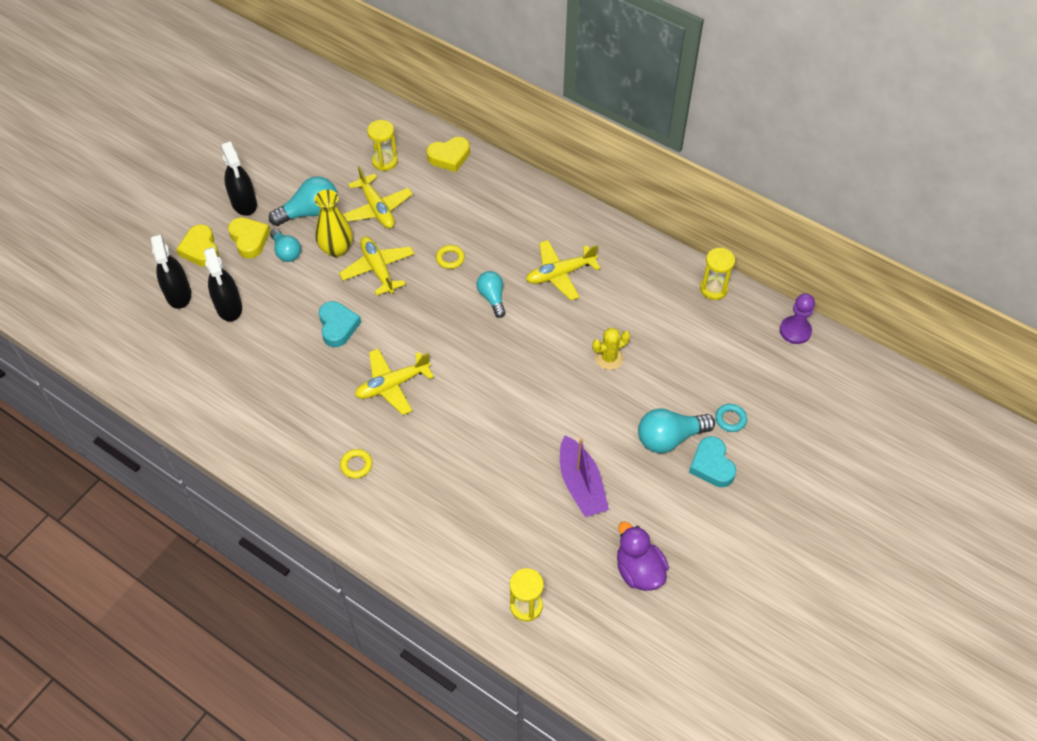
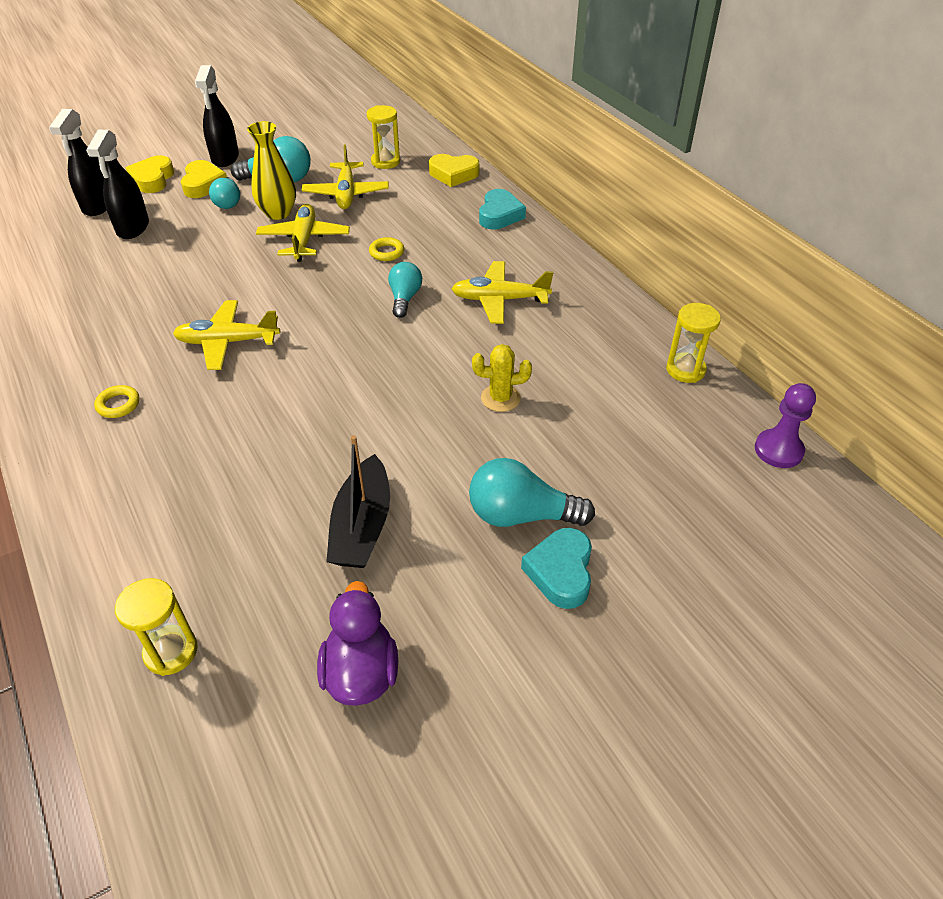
camera: 25 degrees right, 10 degrees down
(338, 326) = (220, 274): turquoise heart -> turquoise heart (499, 215)
(581, 485) = (362, 526): purple boat -> black boat
(730, 419) = (623, 523): turquoise ring -> none

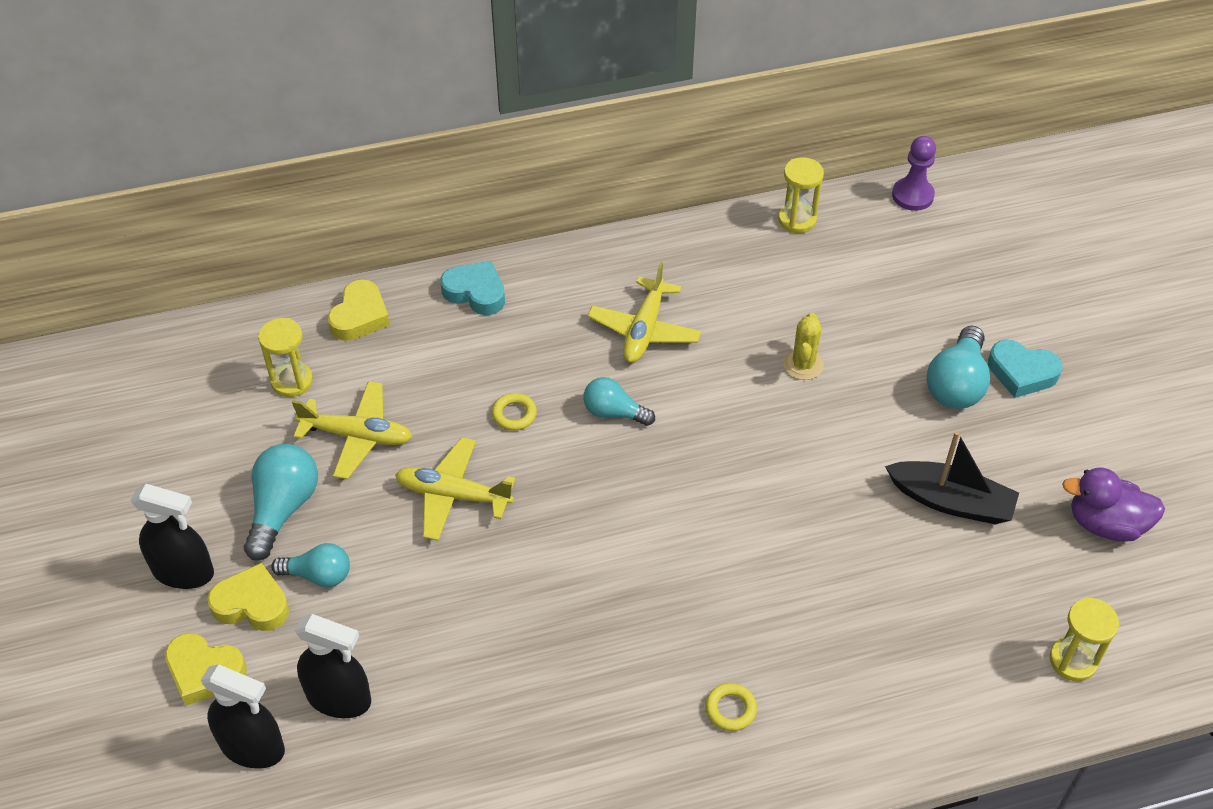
camera: 75 degrees left, 5 degrees up
(228, 342) = (645, 593): yellow plane -> none
(278, 213) = (374, 518): yellow vase -> none

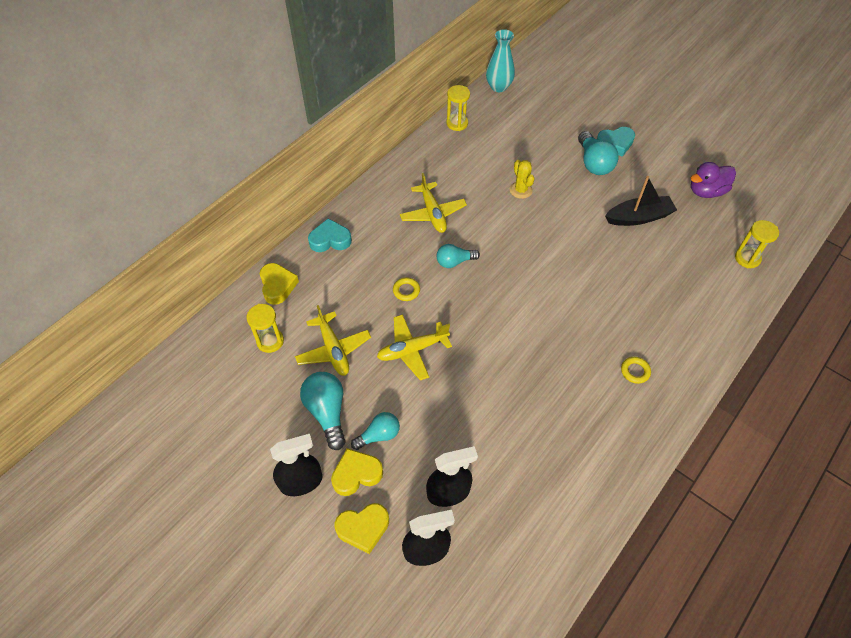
camera: 35 degrees left, 5 degrees up
(357, 436) = (333, 349): yellow plane -> yellow plane turned 90 degrees clockwise
(912, 195) = (498, 87): purple pawn -> turquoise vase

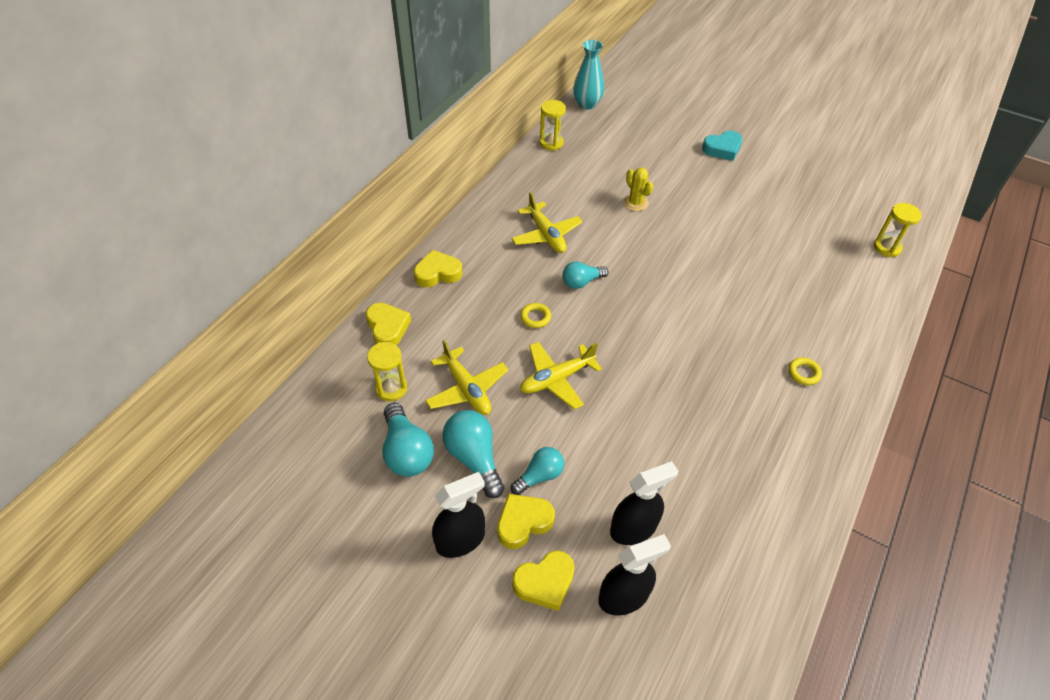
camera: 10 degrees left, 5 degrees down
(330, 240) = (438, 273): turquoise heart -> yellow heart
(594, 163) = (705, 170): turquoise light bulb -> turquoise light bulb (407, 452)
(639, 217) = (766, 218): black boat -> none
(706, 191) = (827, 187): purple duck -> none

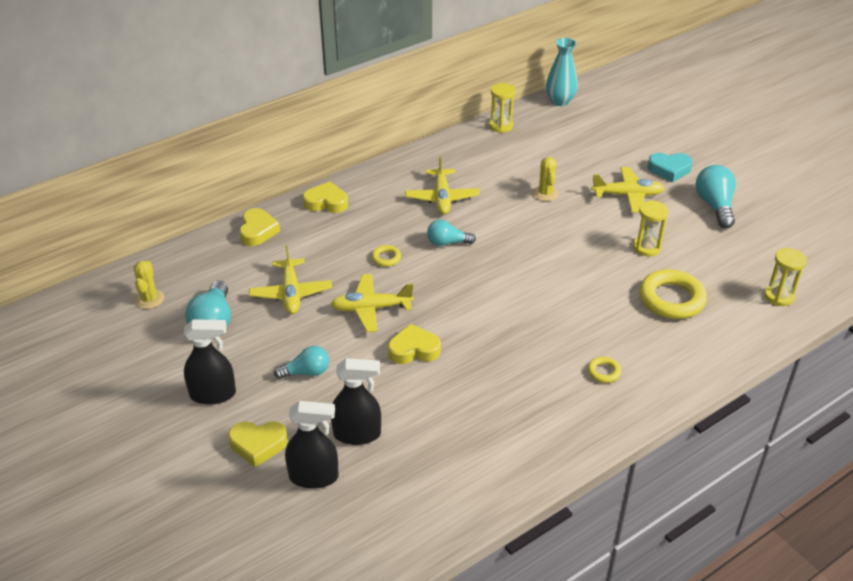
camera: 25 degrees right, 10 degrees down
(320, 449) = (149, 299): none -> yellow cactus
(391, 388) = (231, 275): yellow hourglass -> yellow hourglass (646, 247)
(474, 458) = (263, 343): turquoise light bulb -> turquoise light bulb (714, 206)
(523, 522) = (270, 399): yellow heart -> yellow heart (413, 349)
(705, 184) = (627, 195): none -> yellow plane
(808, 278) = (671, 299): none -> yellow ring

